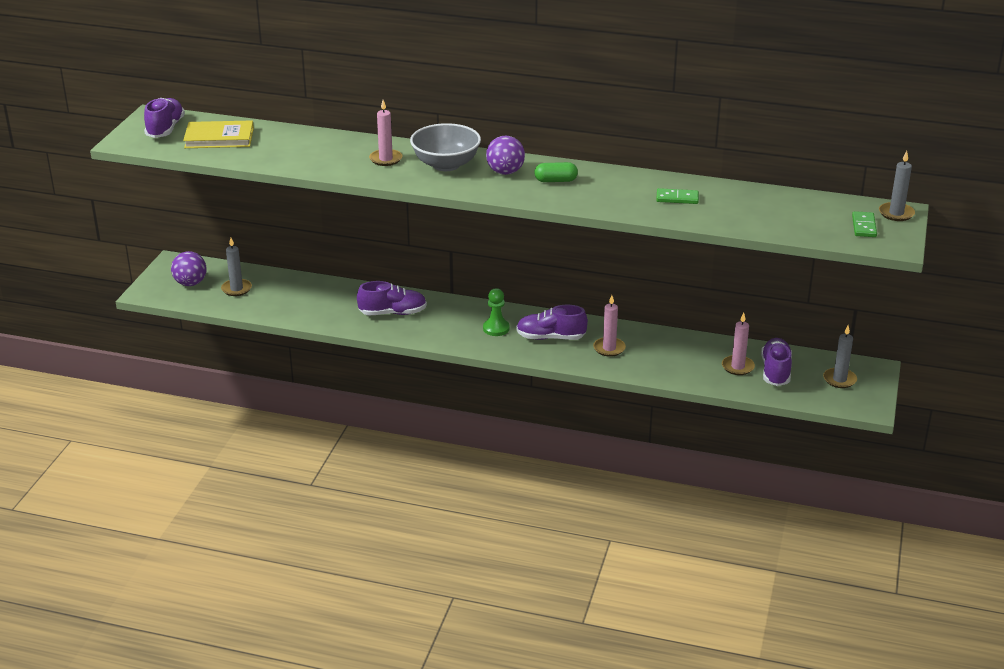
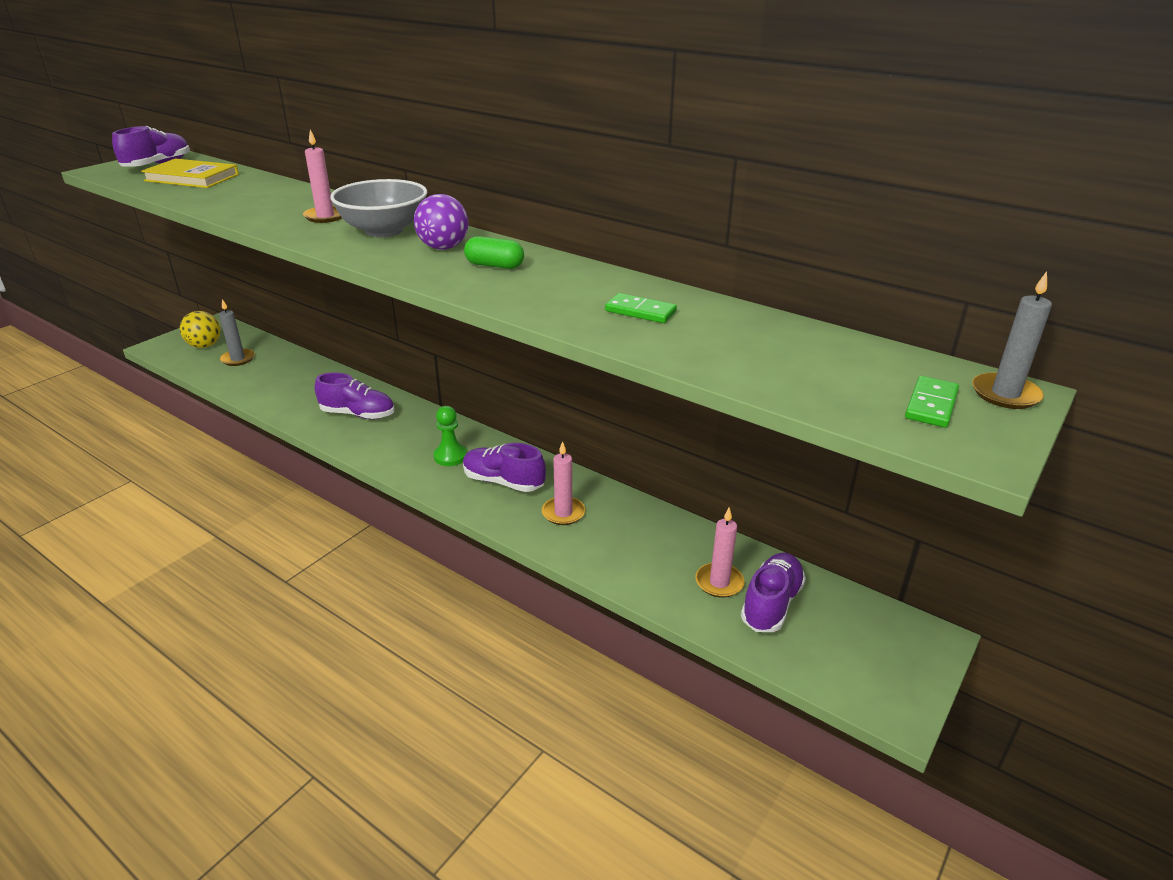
camera: 20 degrees right, 0 degrees up
(190, 283) = (205, 346): purple ball -> yellow ball
(839, 379) = (866, 644): grey candle -> none

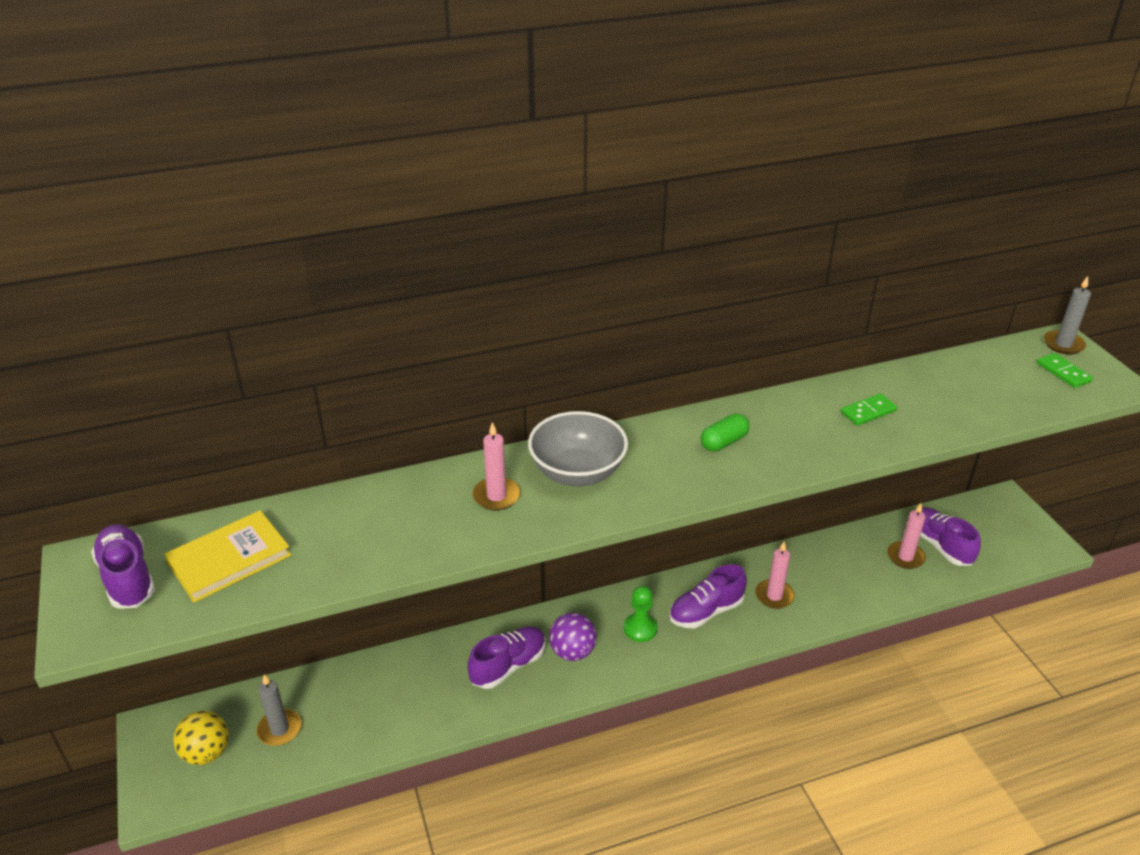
camera: 55 degrees left, 5 degrees up
(443, 247) = (656, 454): purple ball -> purple ball (572, 651)

